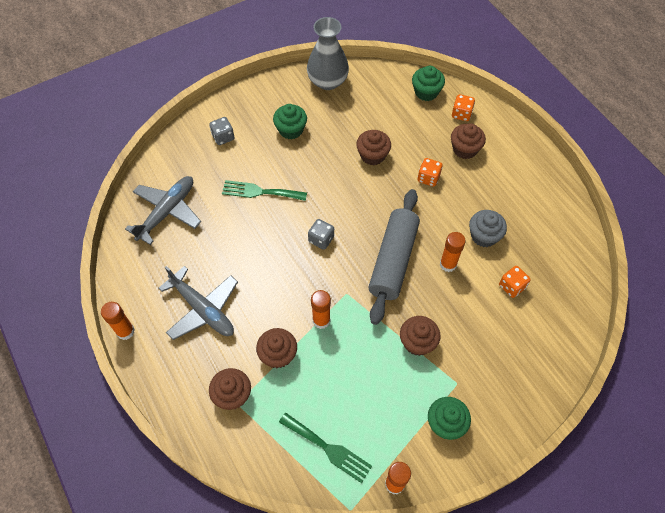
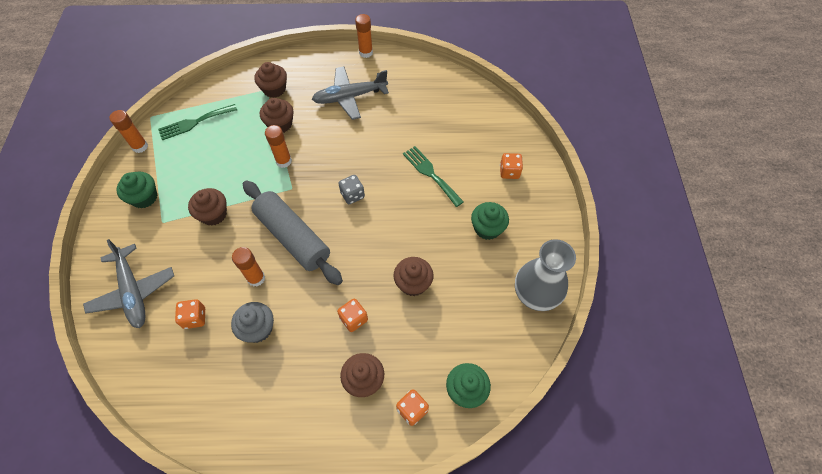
camera: 120 degrees right, 0 degrees up
(167, 211) = (451, 106): grey plane -> grey plane (133, 292)
(223, 137) = (509, 172): grey dice -> orange dice
(260, 192) = (430, 174): green fork -> green fork turned 75 degrees counterclockwise

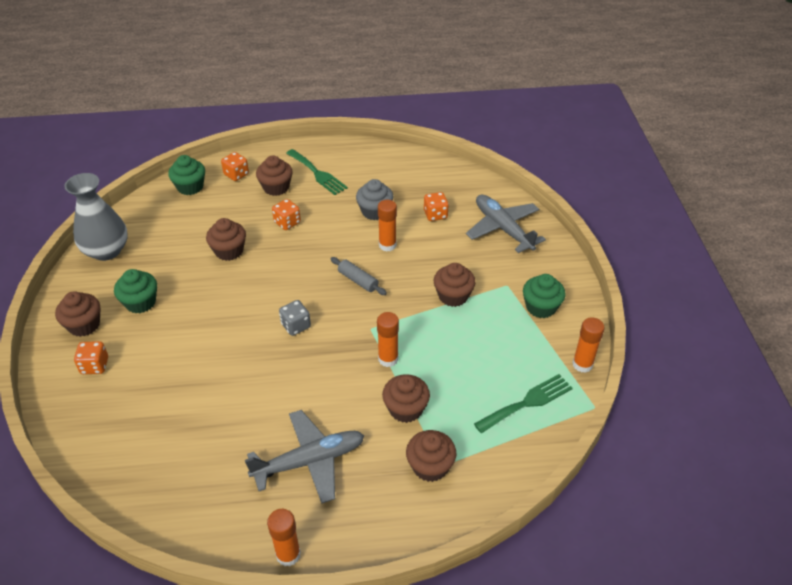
camera: 175 degrees right, 15 degrees down
(293, 237) = (358, 280): grey rolling pin -> grey rolling pin, size x0.45
(430, 174) = (197, 356): green fork -> green fork (317, 174)
(530, 209) = (84, 325): none -> brown cupcake

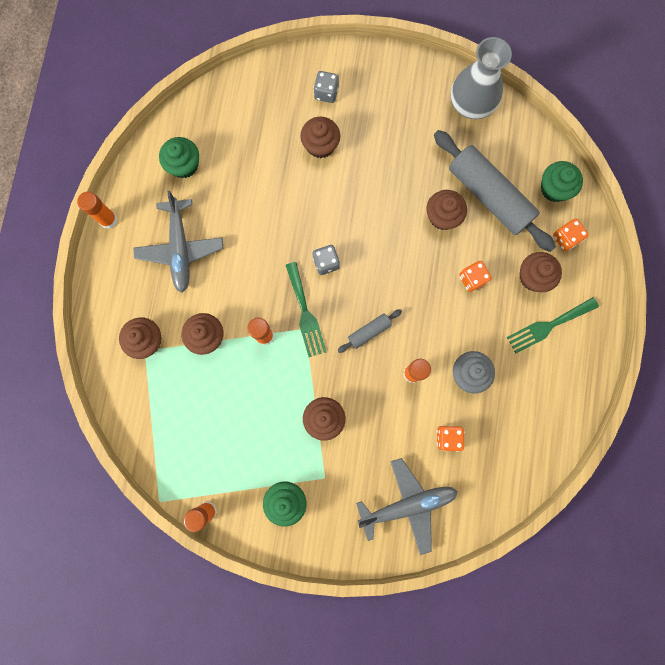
camera: 105 degrees right, 35 degrees up
(84, 325) = (376, 85): brown cupcake -> brown cupcake (320, 145)
(95, 366) = (326, 93): orange dice -> grey dice
(140, 302) = (392, 132): green cupcake -> green cupcake (184, 165)
(203, 224) = (489, 196): none -> grey rolling pin
(527, 402) = (182, 443): green fork -> green fork (305, 314)

